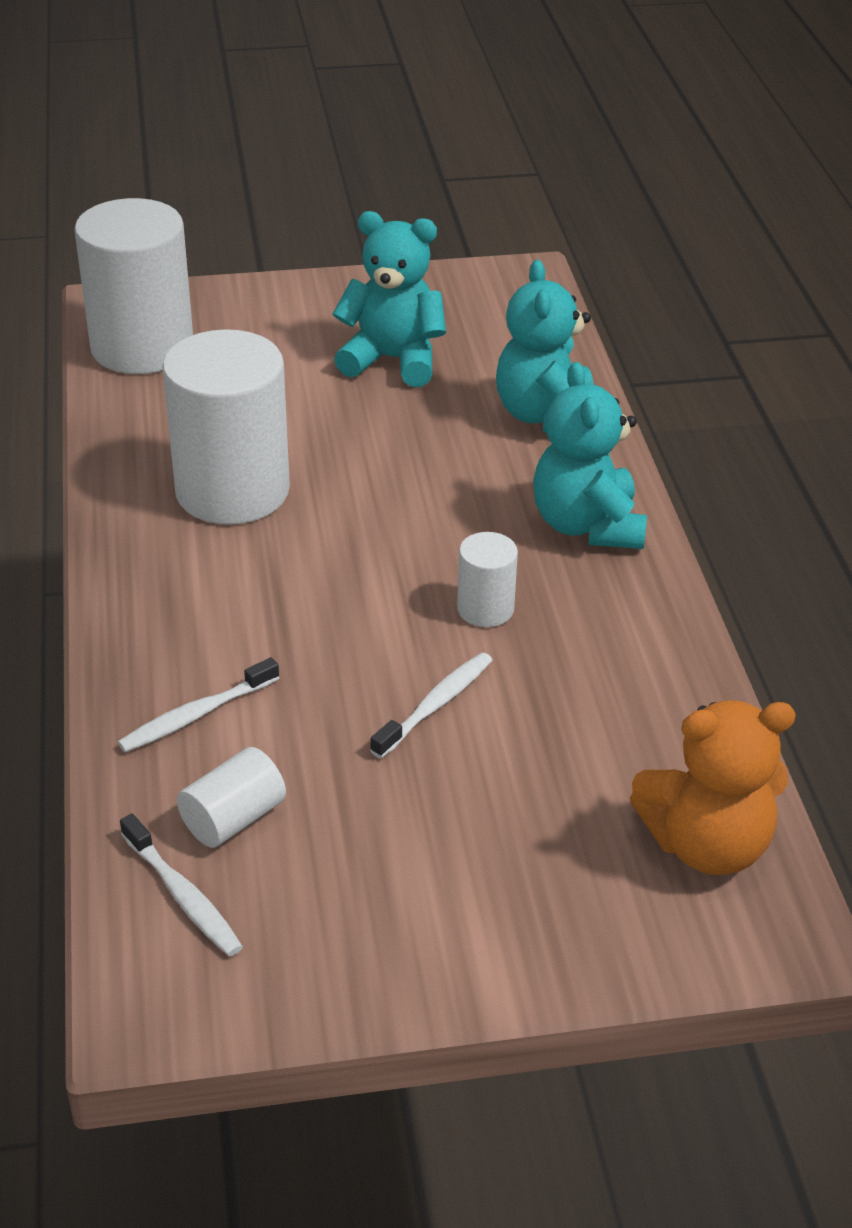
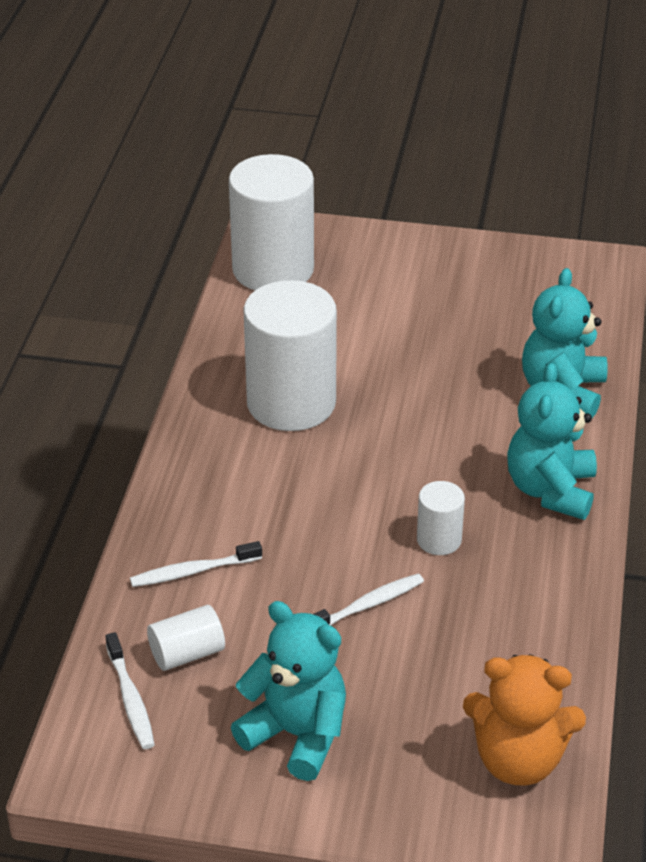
camera: 20 degrees right, 0 degrees up
(393, 360) = (462, 318): turquoise teddy bear -> turquoise teddy bear (296, 735)

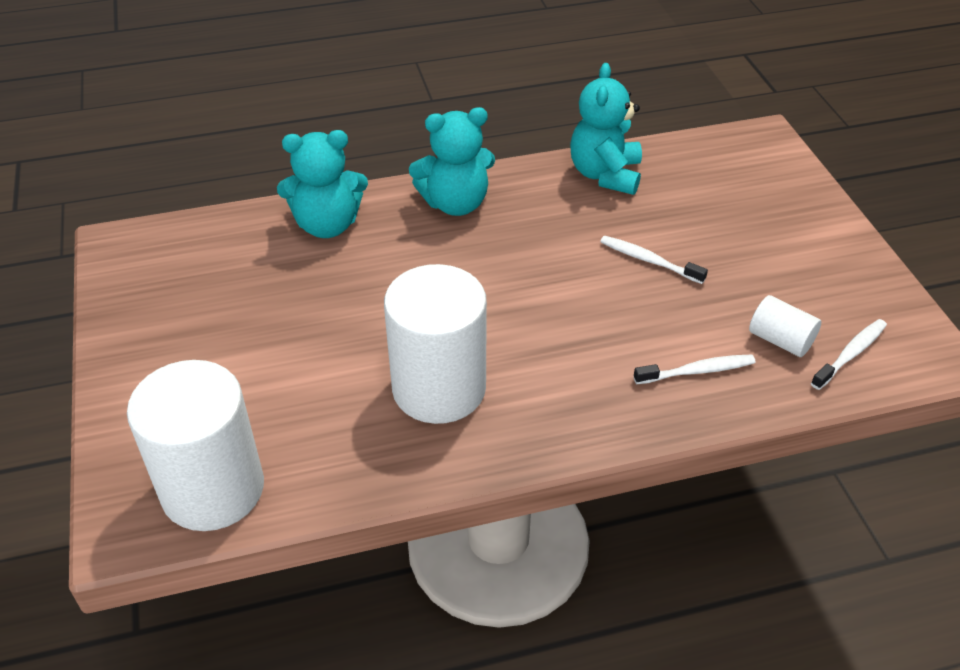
camera: 115 degrees left, 5 degrees up
(193, 571) = (696, 371): white toothbrush -> white toothbrush turned 60 degrees counterclockwise
(296, 735) = (794, 256): turquoise teddy bear -> turquoise teddy bear (605, 175)
(439, 540) = (551, 244): white cylinder -> none
(518, 760) = (719, 159): orange teddy bear -> none

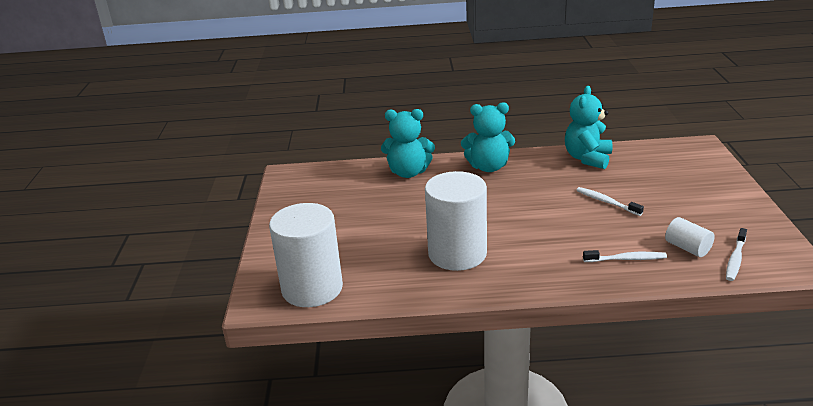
camera: 15 degrees right, 15 degrees down
(850, 354) = (735, 259): white toothbrush -> white toothbrush turned 150 degrees clockwise

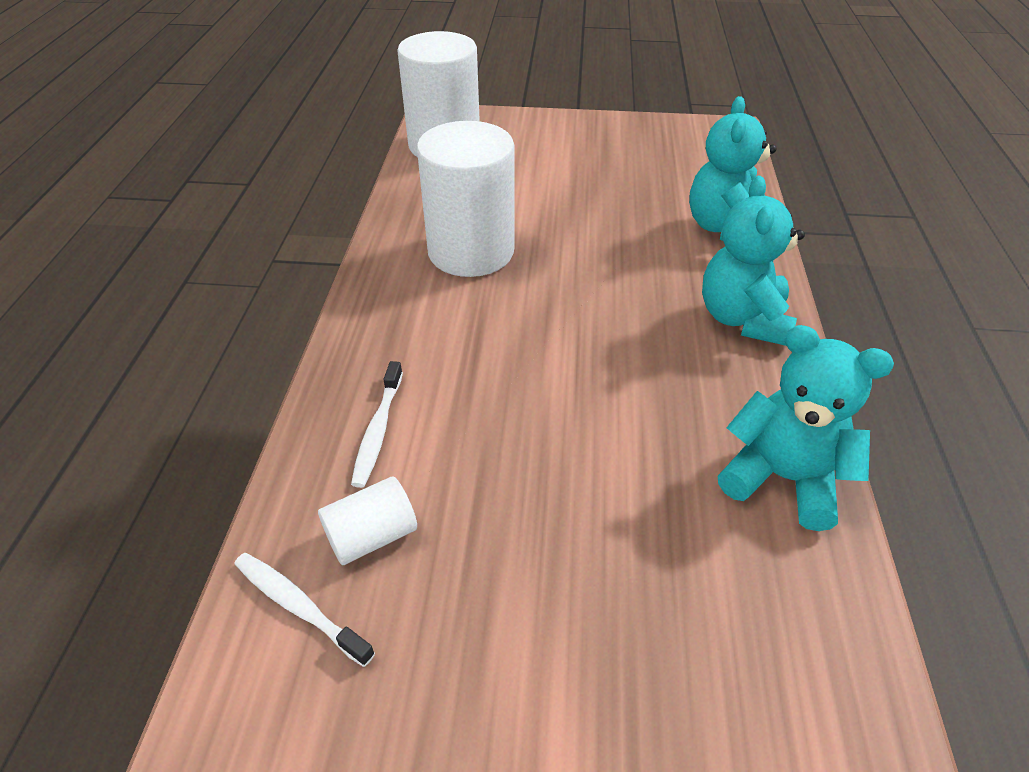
camera: 95 degrees right, 15 degrees up
(607, 202) = (578, 458): white toothbrush -> none

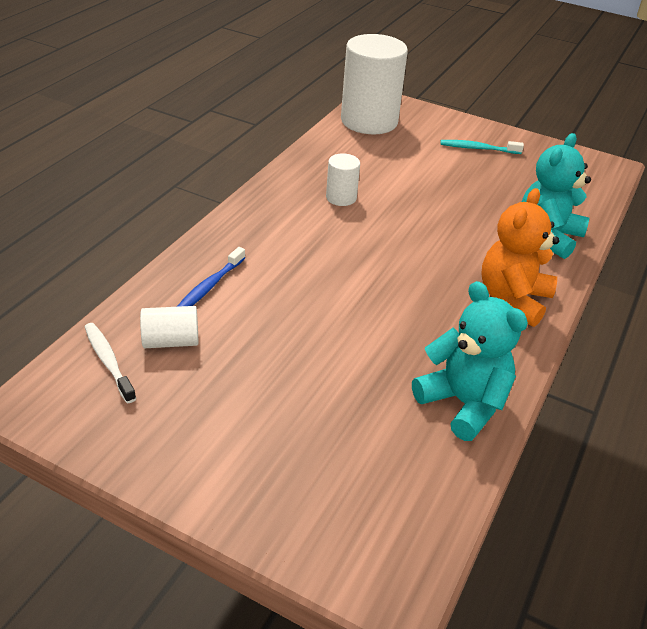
camera: 20 degrees right, 5 degrees down
(378, 430) = (210, 286): white toothbrush -> blue toothbrush
(471, 251) = (341, 198): white cylinder -> white cylinder, size x0.46
(585, 146) = (478, 149): none -> turquoise toothbrush
(742, 319) = (513, 299): turquoise teddy bear -> orange teddy bear

